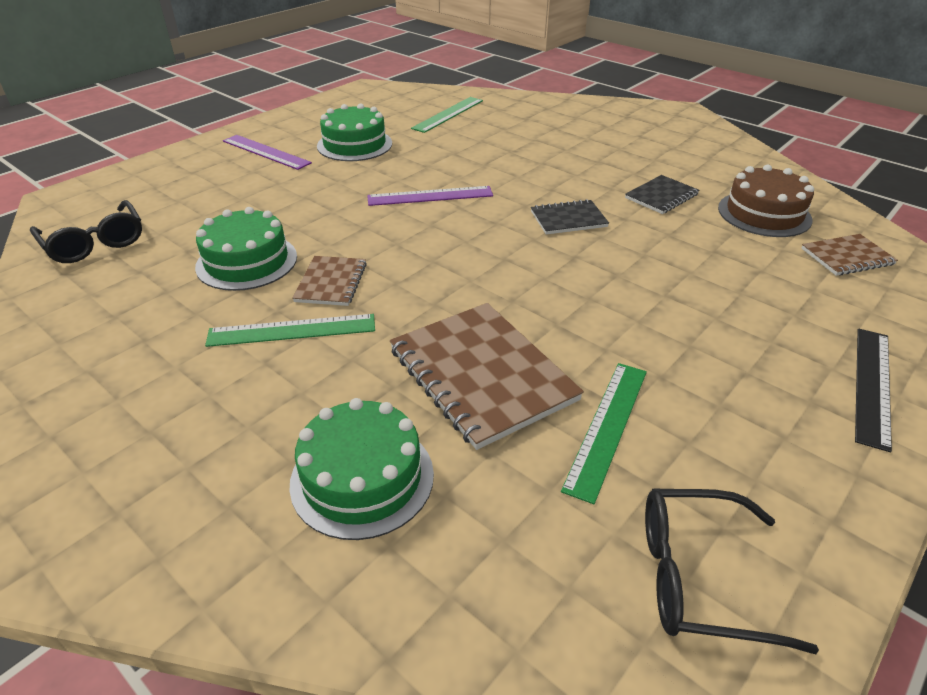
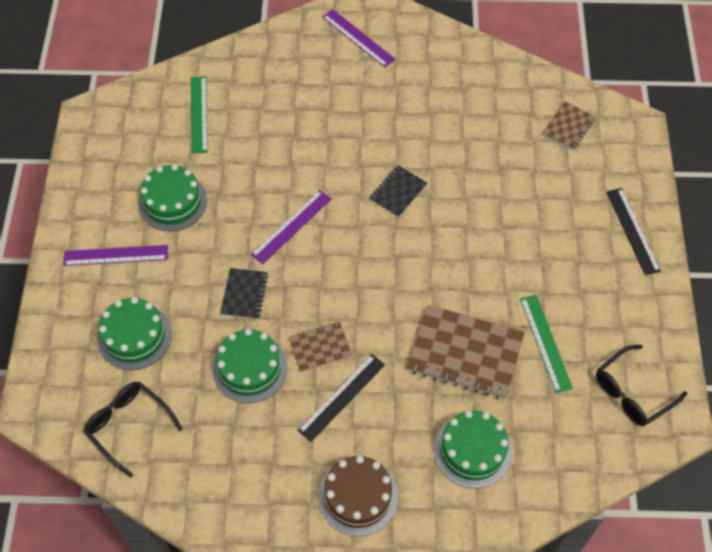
camera: 40 degrees left, 20 degrees up
(94, 243) = (128, 426): black glasses -> black glasses turned 150 degrees counterclockwise
(198, 196) = (134, 336): none -> green cake
(292, 330) = (341, 397): green ruler -> black ruler
(331, 282) = (320, 348): brown notebook -> brown notebook turned 75 degrees counterclockwise
(649, 125) = (358, 38): none -> purple ruler
(661, 196) = (432, 129): black notebook -> black notebook (244, 294)
(764, 214) = (501, 110): brown cake -> brown cake (358, 496)

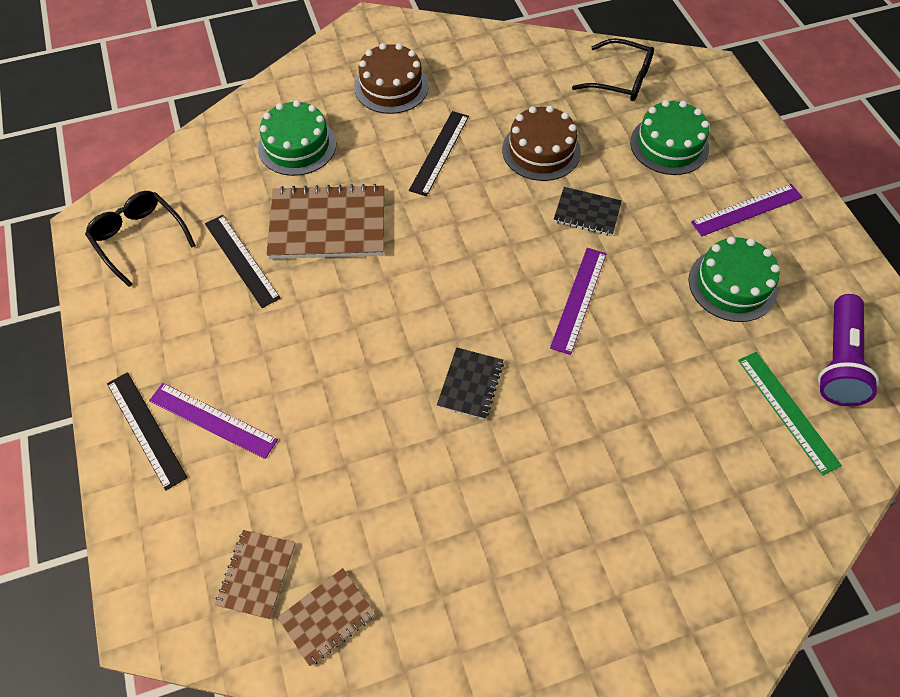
camera: 160 degrees right, 0 degrees up
(141, 131) = (838, 361): none -> purple flashlight
(244, 294) = (587, 213): black notebook -> black notebook turned 60 degrees counterclockwise
(249, 368) = (541, 151): green cake -> brown cake
(320, 348) = (481, 187): brown notebook -> brown notebook (327, 616)
(358, 38) = (646, 638): purple ruler -> purple ruler (213, 420)
(545, 343) = (241, 260): green ruler -> black ruler
(632, 392) = (139, 238): black glasses -> black glasses turned 75 degrees counterclockwise

